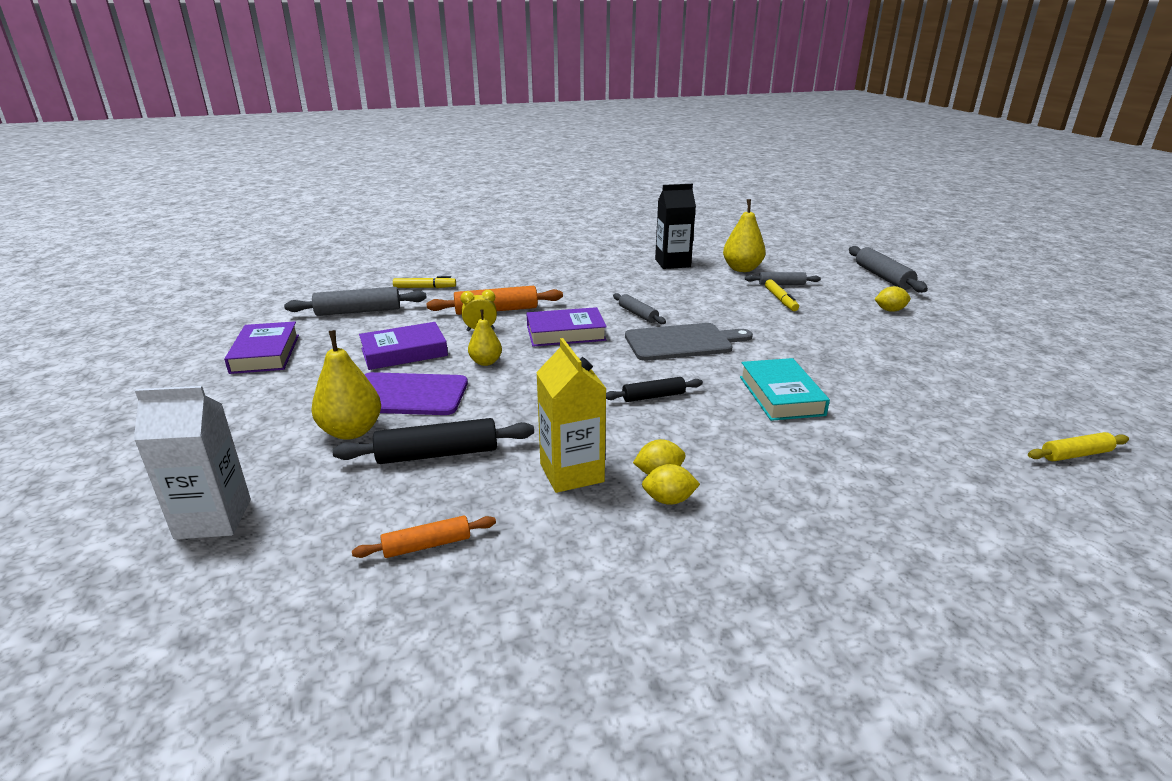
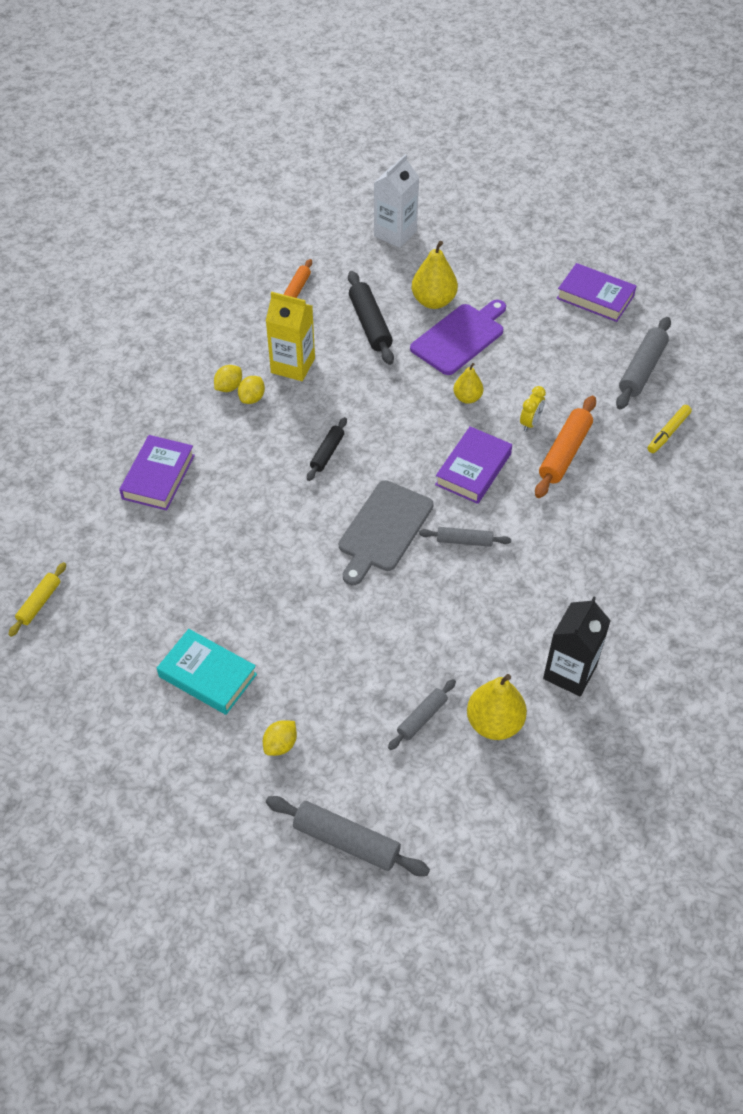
camera: 130 degrees right, 25 degrees up
(404, 352) = (529, 364): purple book -> purple book (158, 477)
(437, 454) = (370, 324): black rolling pin -> black rolling pin turned 45 degrees counterclockwise
(780, 300) = (388, 677): yellow marker -> none
(781, 395) = (254, 520): turquoise book -> turquoise book (208, 675)

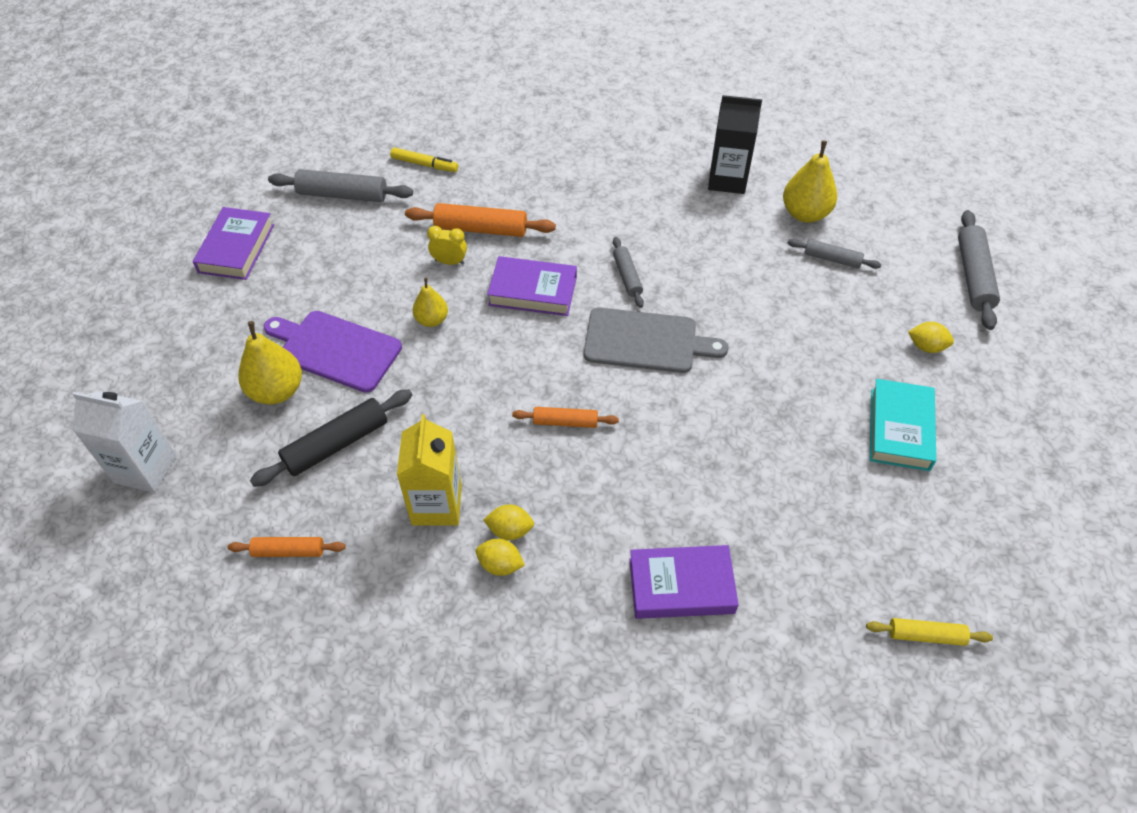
camera: 110 degrees left, 0 degrees up
(327, 453) = (565, 422): black rolling pin -> orange rolling pin

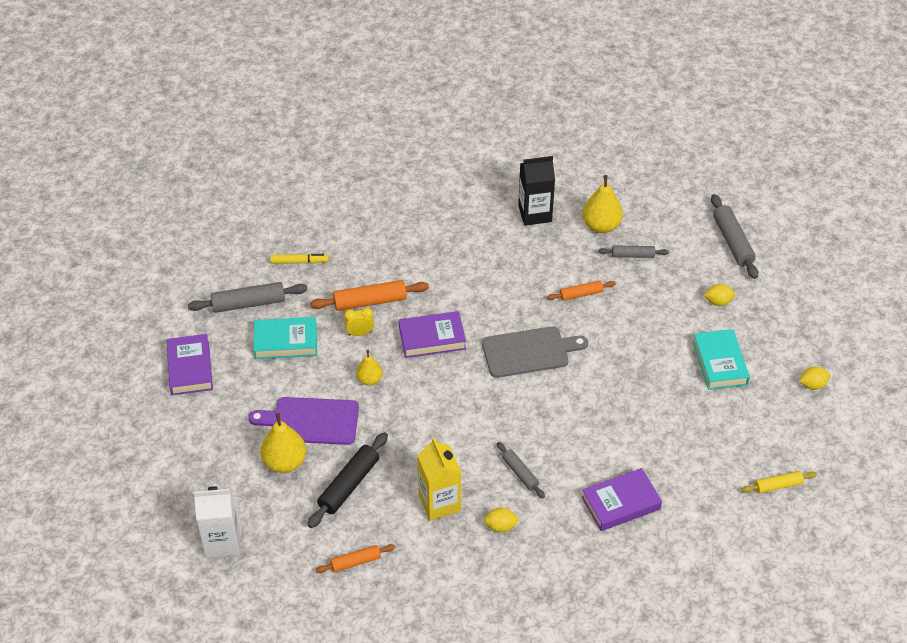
camera: 20 degrees left, 5 degrees down
(359, 248) = (286, 342): none -> turquoise book
(510, 530) = (496, 503): yellow lemon -> yellow lemon (812, 385)
(565, 422) = (499, 423): orange rolling pin -> orange rolling pin (581, 294)
(627, 276) = (495, 308): grey rolling pin -> grey rolling pin (520, 473)

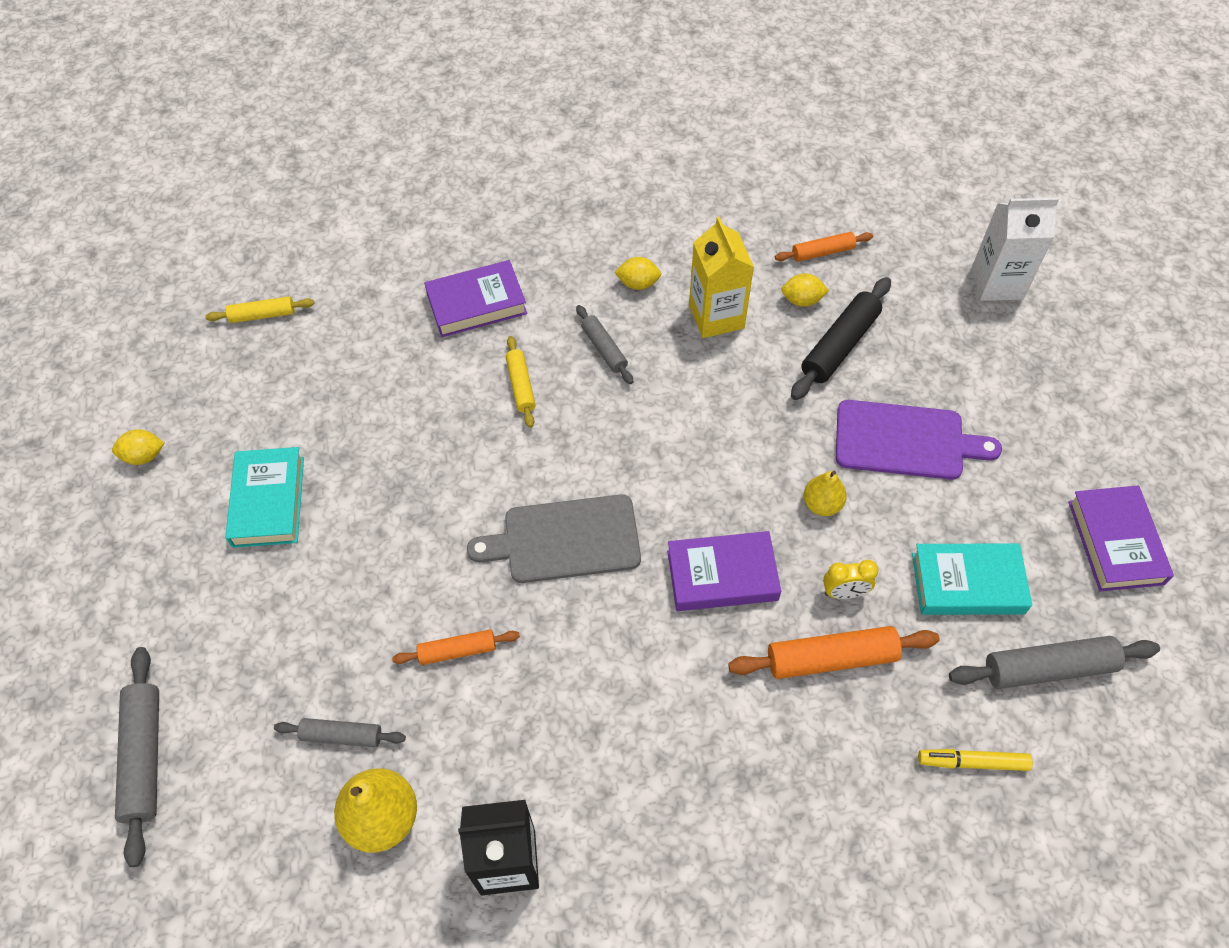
camera: 175 degrees left, 10 degrees up
(285, 462) = (933, 382): yellow pear -> none
(575, 444) = (521, 386): none -> yellow rolling pin
(718, 302) = (225, 619): yellow lemon -> yellow lemon (802, 300)

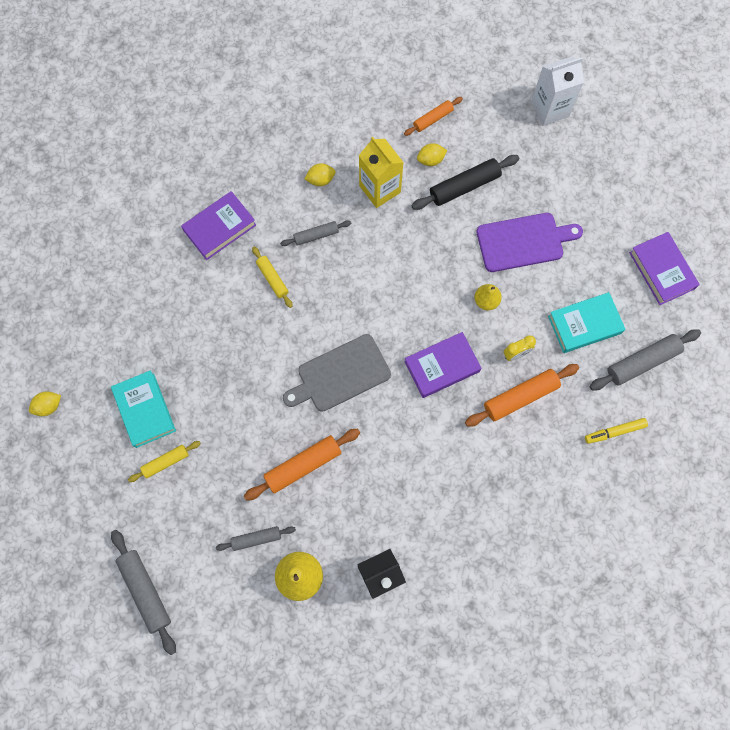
camera: 20 degrees left, 15 degrees up
(262, 315) = (78, 281): yellow rolling pin -> yellow rolling pin (165, 462)
(457, 651) = (303, 465): orange rolling pin -> orange rolling pin, size x1.65
(604, 349) = (316, 235): grey rolling pin -> grey rolling pin turned 60 degrees counterclockwise
(840, 345) = (464, 186): black rolling pin -> black rolling pin turned 45 degrees clockwise

